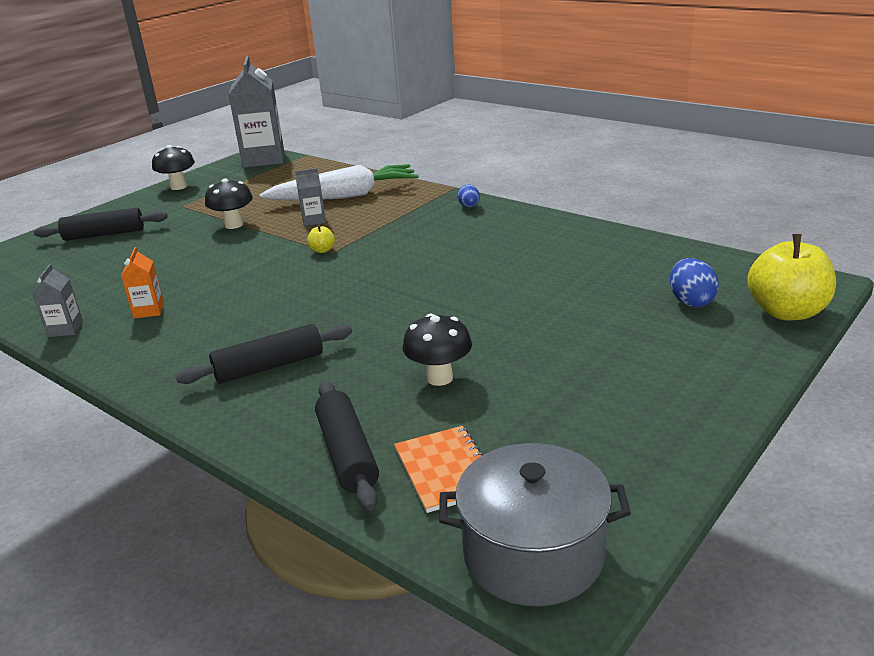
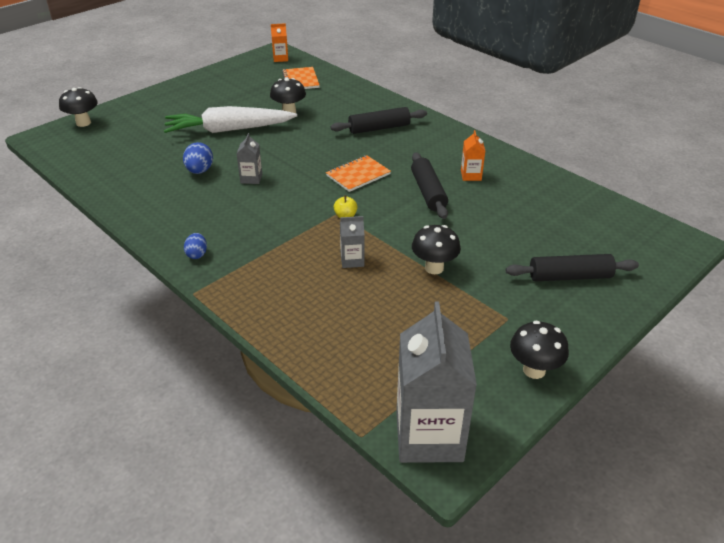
camera: 175 degrees left, 10 degrees up
(65, 329) = (523, 168): grey carton -> grey carton (251, 178)
(307, 292) = (358, 175): none -> orange notebook
(345, 196) = (316, 299): white carrot -> white carrot (229, 130)
(347, 454) = (340, 89): black rolling pin -> black rolling pin (428, 192)
(533, 553) = (280, 58): grey pot -> orange carton
(691, 301) = (124, 135): blue egg -> blue egg (199, 171)
(787, 312) = (83, 123): yellow apple -> black mushroom

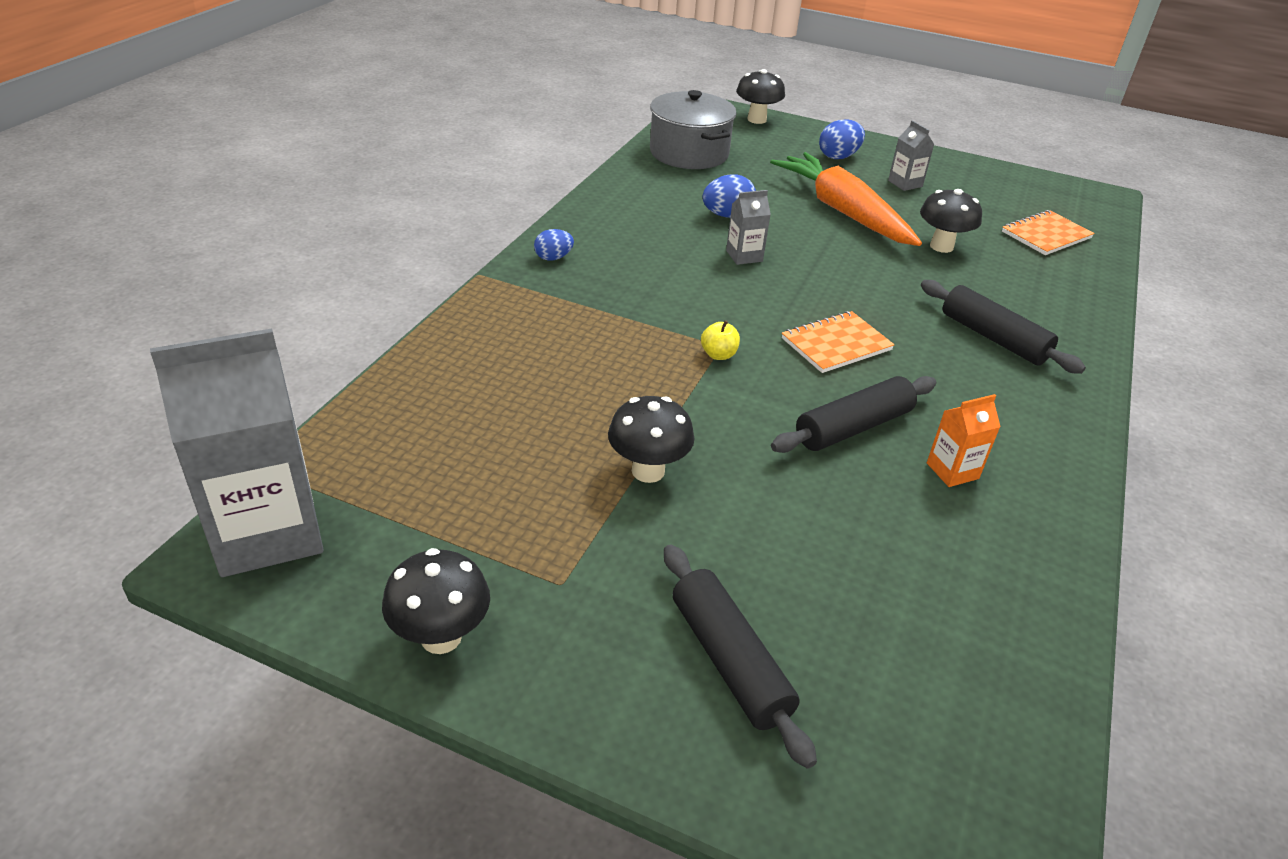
camera: 65 degrees right, 0 degrees up
(104, 162) = (689, 153): none -> grey pot
(163, 110) = (838, 156): none -> blue egg
(229, 130) = (842, 211): white carrot -> orange carrot
(280, 58) = (1085, 204): orange carton -> none
(352, 260) = (616, 383): grey carton -> grey carton (905, 183)
(358, 175) = (836, 344): orange notebook -> orange notebook turned 60 degrees counterclockwise

